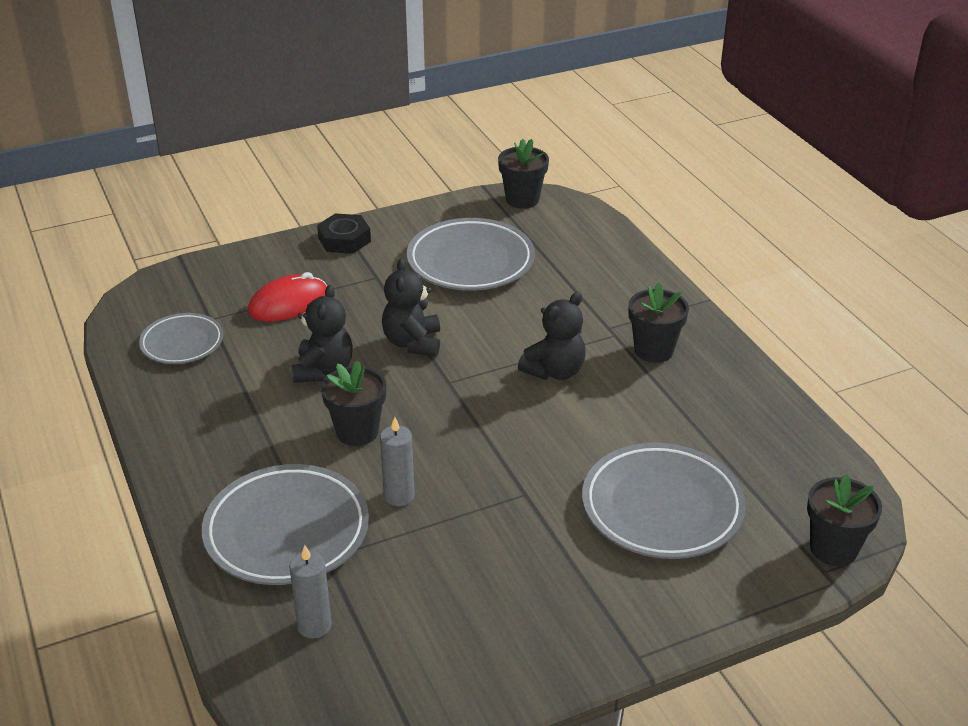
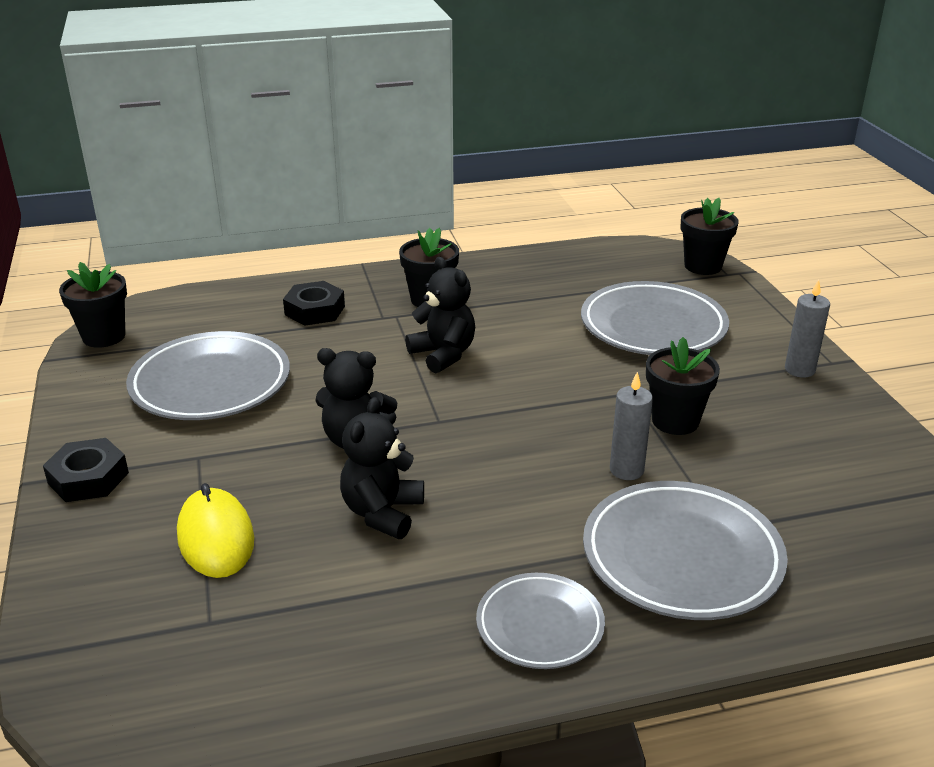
camera: 80 degrees left, 5 degrees down
(182, 343) = (259, 654): grey plate -> grey plate (540, 626)
(289, 304) = (216, 537): red mouse -> yellow mouse
(314, 625) = (827, 542): grey candle -> grey candle (799, 370)
(323, 370) = (382, 513): black teddy bear -> black teddy bear turned 90 degrees counterclockwise
(357, 431) = (511, 492): black flower pot -> black flower pot (675, 421)
(604, 288) = (314, 310): none -> black nut

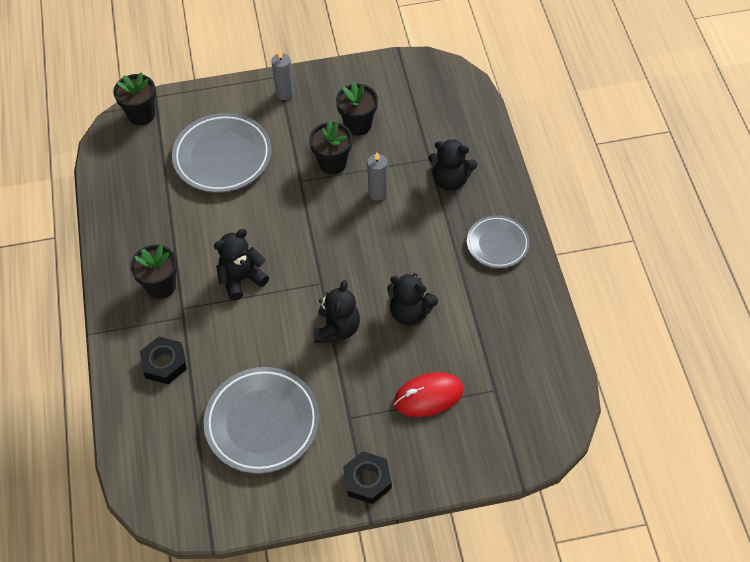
camera: 85 degrees left, 25 degrees up
(104, 336) = (182, 512): black flower pot -> black flower pot (358, 124)
(216, 537) = (428, 396): yellow mouse -> red mouse
(681, 557) = (450, 180): grey plate -> black teddy bear

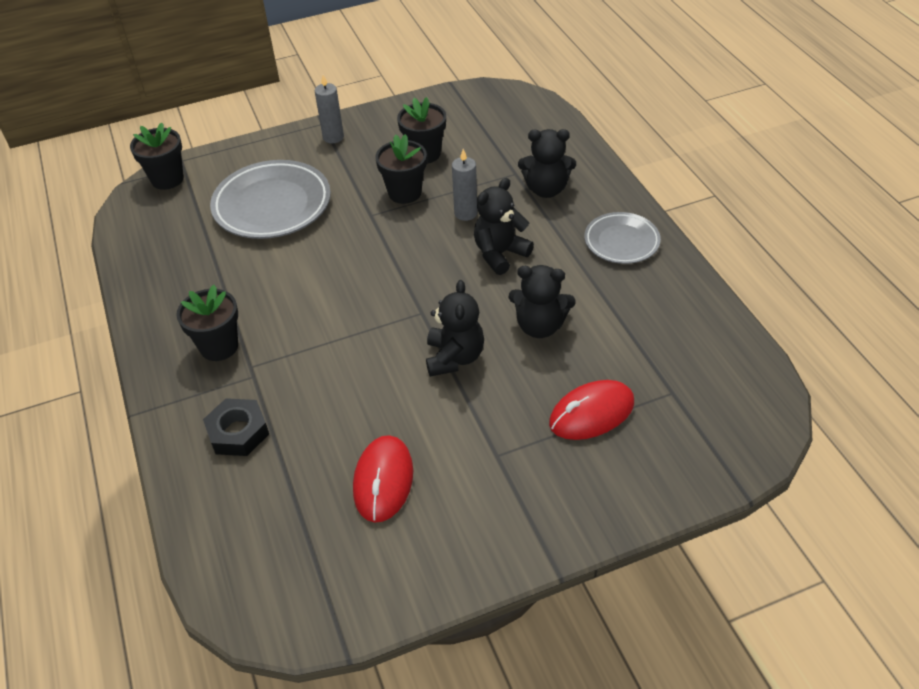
camera: 10 degrees left, 10 degrees down
(241, 279) = (321, 323): black teddy bear -> black teddy bear (500, 254)
(262, 423) = (383, 480): grey plate -> red mouse
(367, 480) = (542, 526): black nut -> none

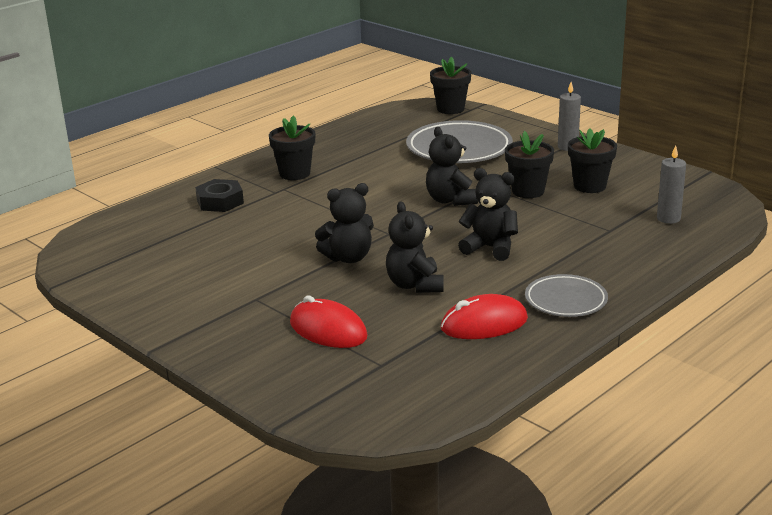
camera: 65 degrees right, 20 degrees down
(383, 480) = (205, 261): red mouse -> red mouse (484, 324)
(466, 213) = (529, 221): grey candle -> grey candle (668, 218)
(546, 189) = (603, 249): black teddy bear -> black teddy bear (450, 200)

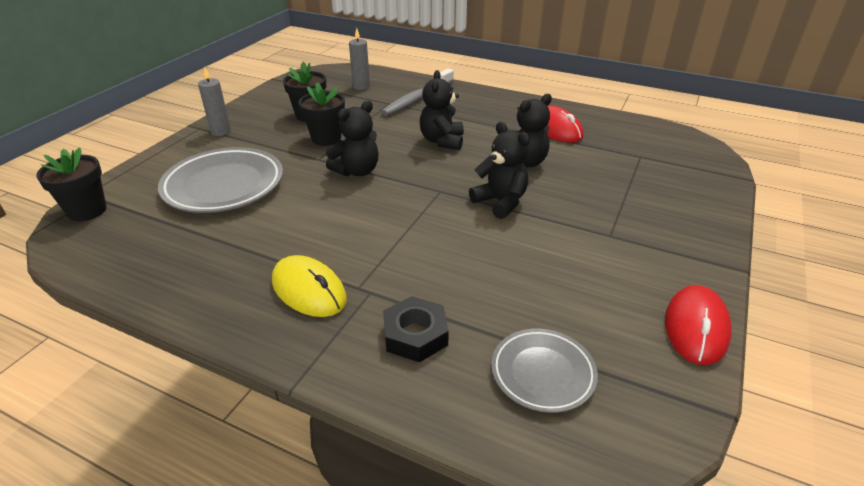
camera: 110 degrees left, 10 degrees up
(295, 173) = (309, 290): black flower pot -> yellow mouse
(328, 330) = (621, 186): red mouse -> red mouse (696, 327)
(565, 300) = (502, 108): grey plate -> grey plate (542, 373)
(617, 249) = (417, 98): none -> grey toothbrush

